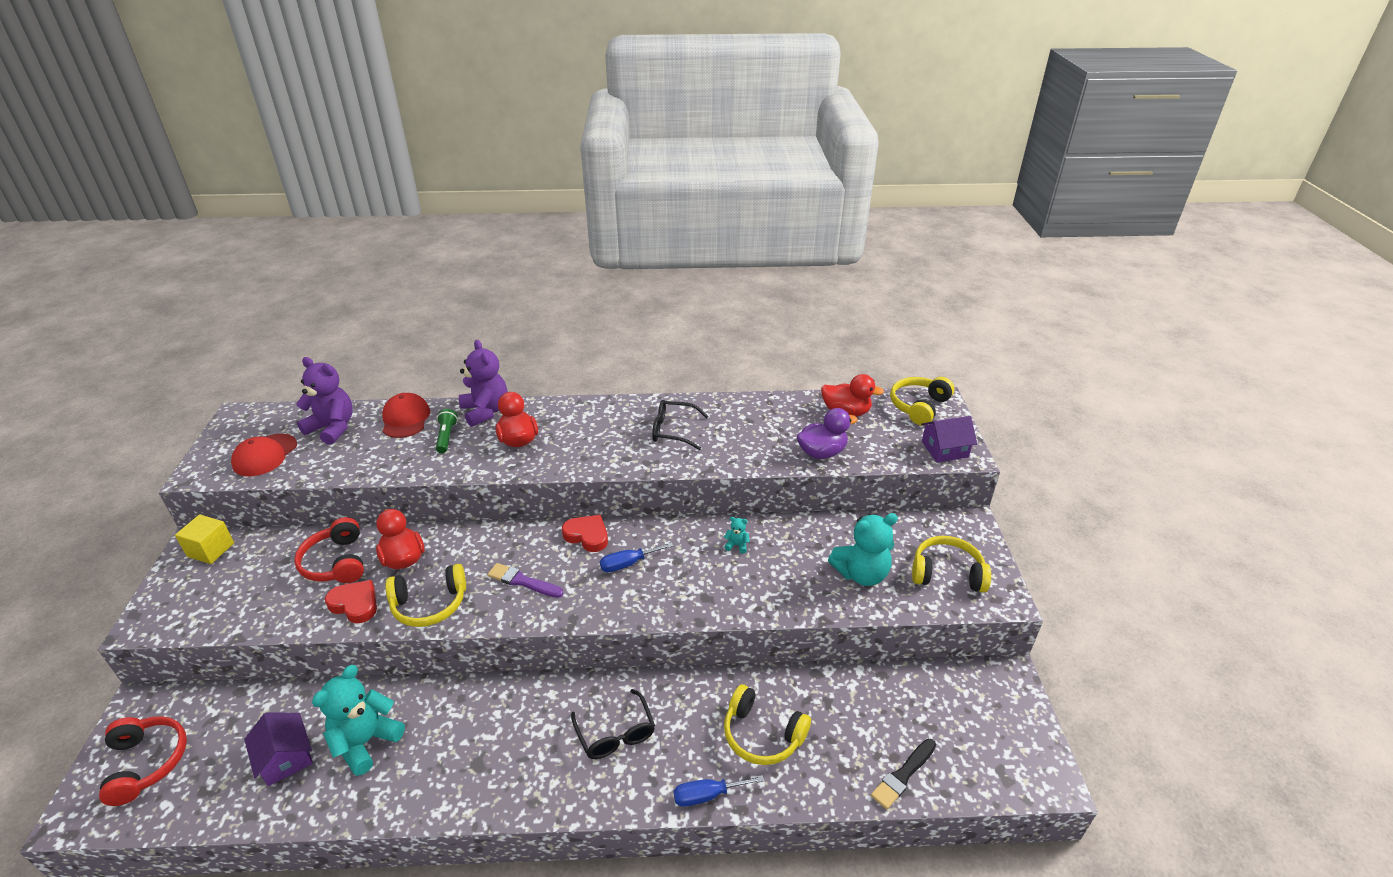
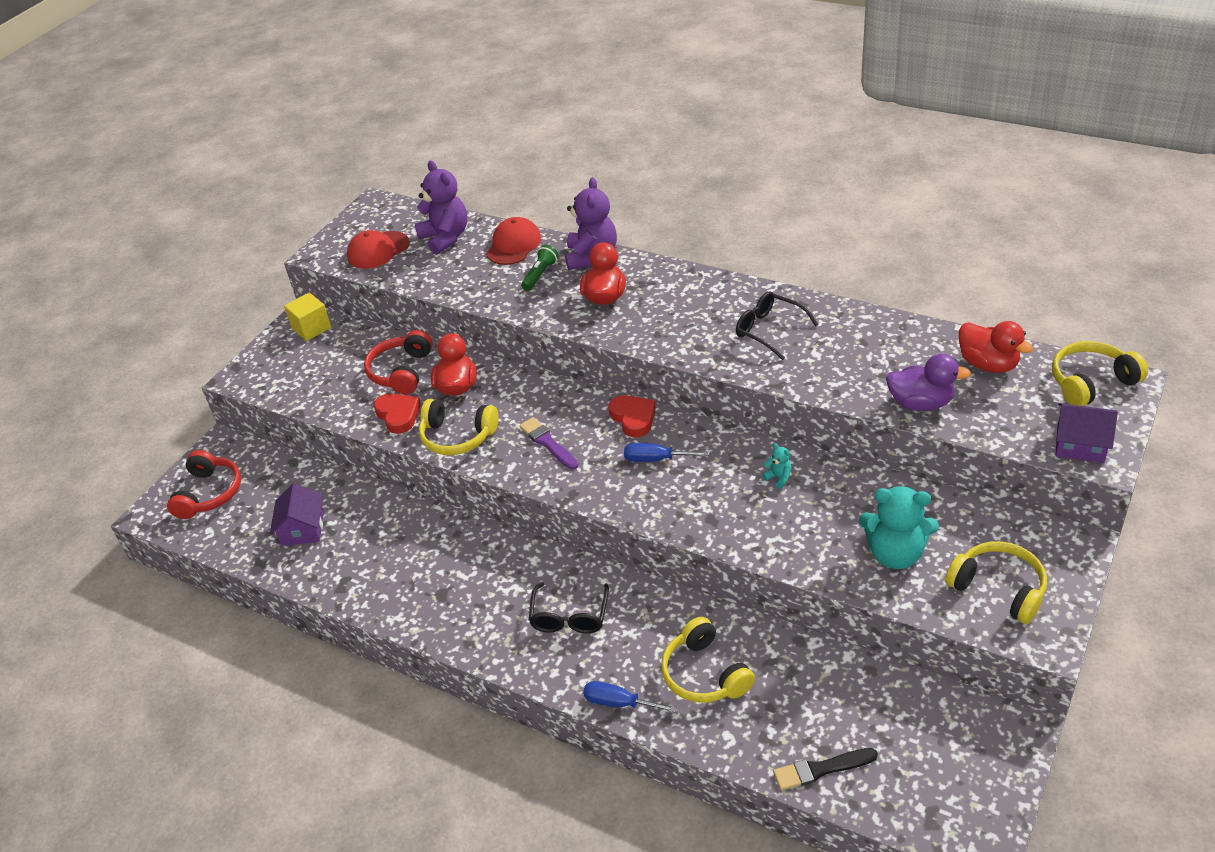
camera: 35 degrees right, 5 degrees up
(366, 742) = (365, 540): turquoise teddy bear -> none

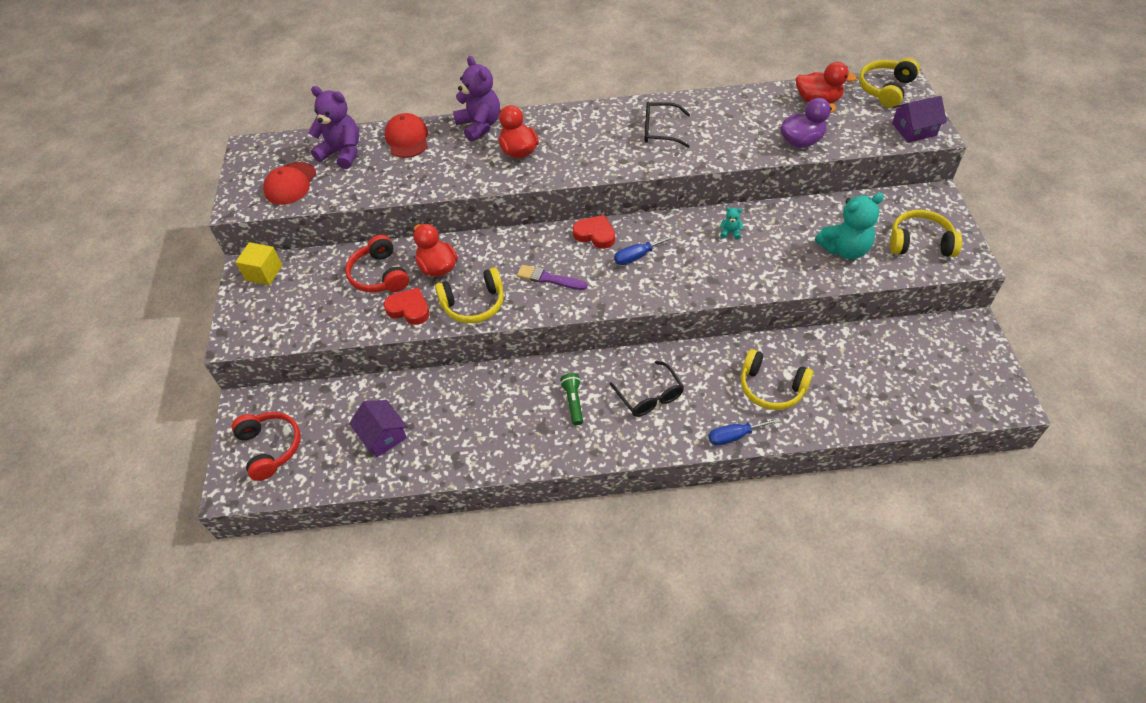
camera: 35 degrees left, 10 degrees up
(540, 275) = (451, 153): green flashlight -> green flashlight (573, 402)
(821, 769) = (891, 409): black brush -> none

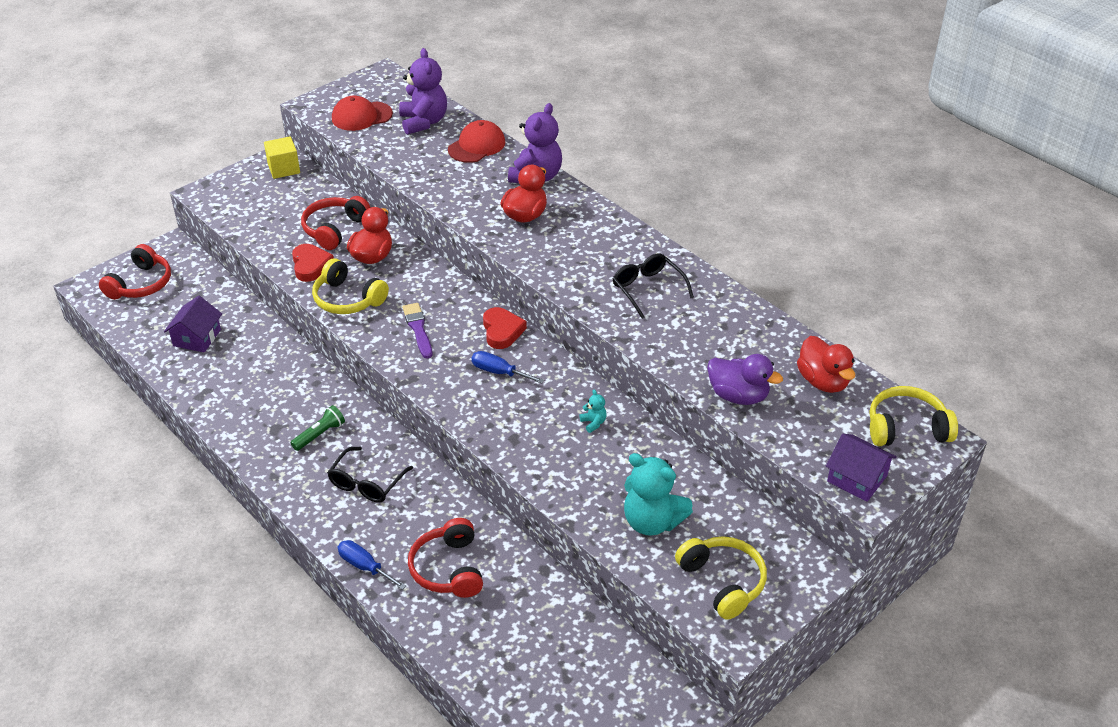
camera: 50 degrees right, 10 degrees down
(771, 388) = (448, 569): yellow headphones -> red headphones

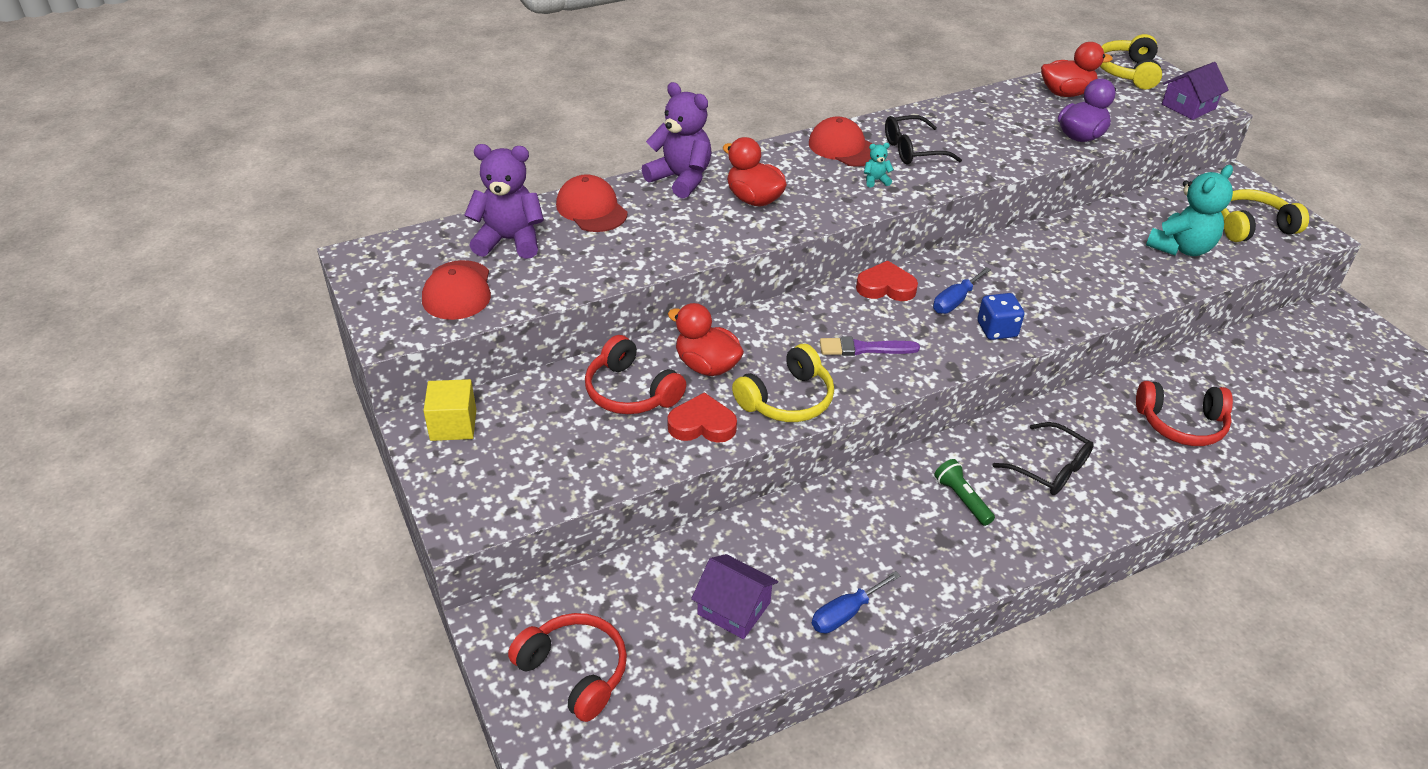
camera: 75 degrees left, 0 degrees up
(365, 567) = (1179, 488): blue screwdriver -> blue screwdriver (845, 613)
(469, 400) = (997, 330): none -> blue dice
(593, 423) = (1044, 254): turquoise teddy bear -> turquoise teddy bear (875, 180)
(629, 250) = (844, 147): none -> red cap

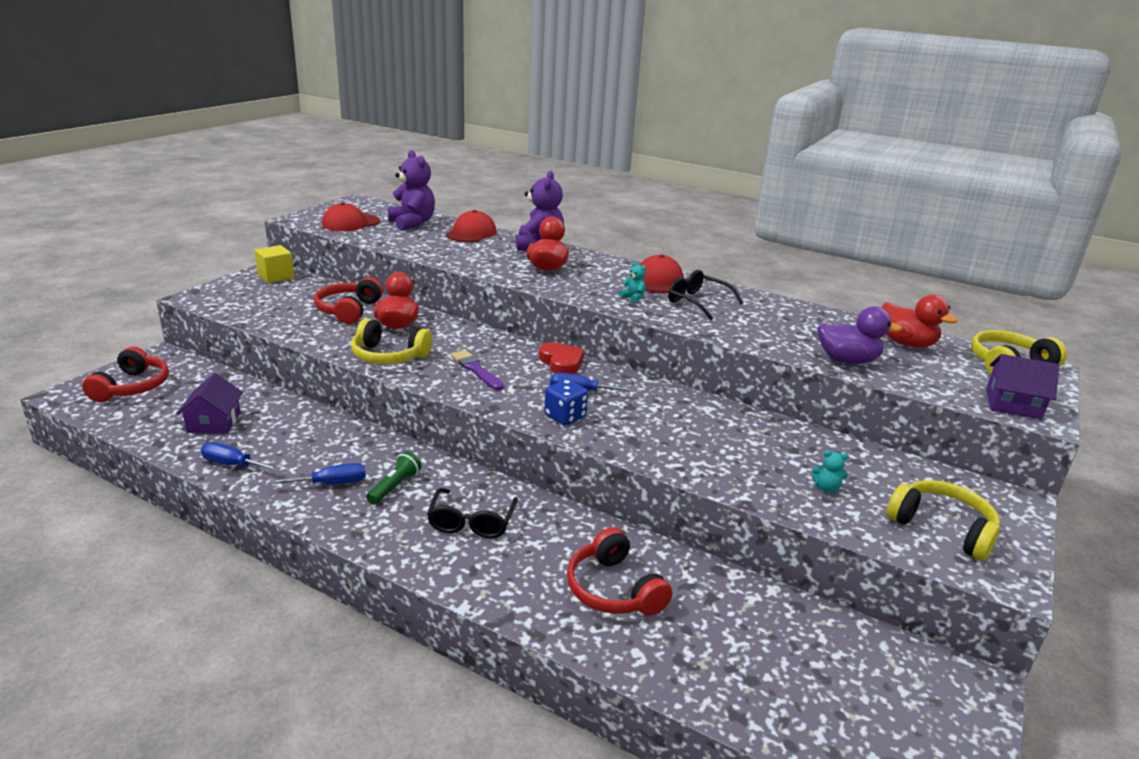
camera: 55 degrees right, 15 degrees down
(702, 424) = (336, 336): red heart -> none
(931, 543) = (332, 483): none -> blue screwdriver
(1181, 248) = (826, 488): turquoise teddy bear -> turquoise teddy bear, size x0.42

